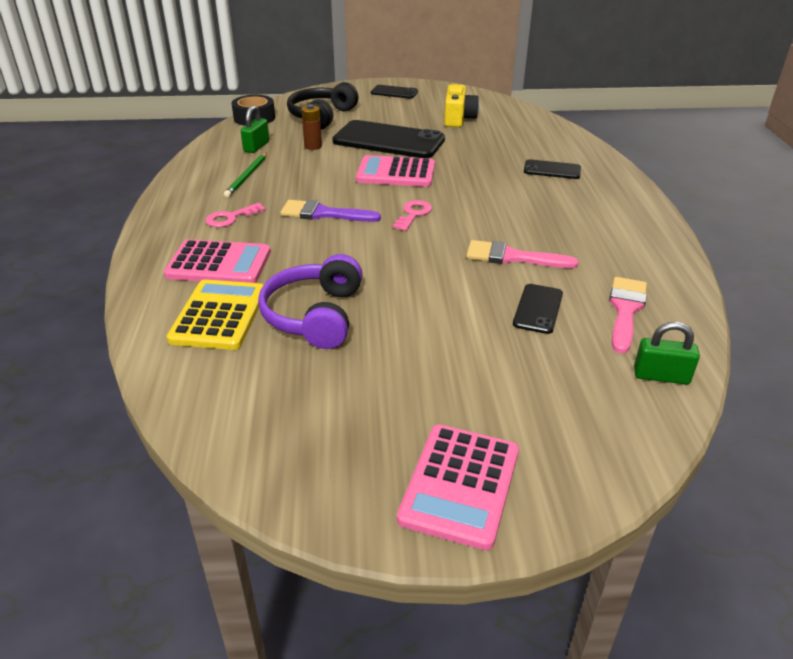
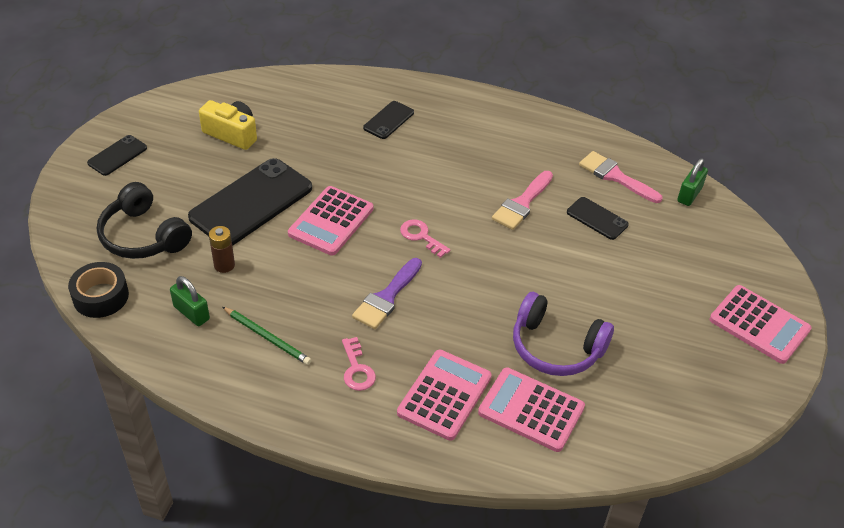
camera: 70 degrees left, 10 degrees up
(219, 315) = (531, 410): yellow calculator -> pink calculator

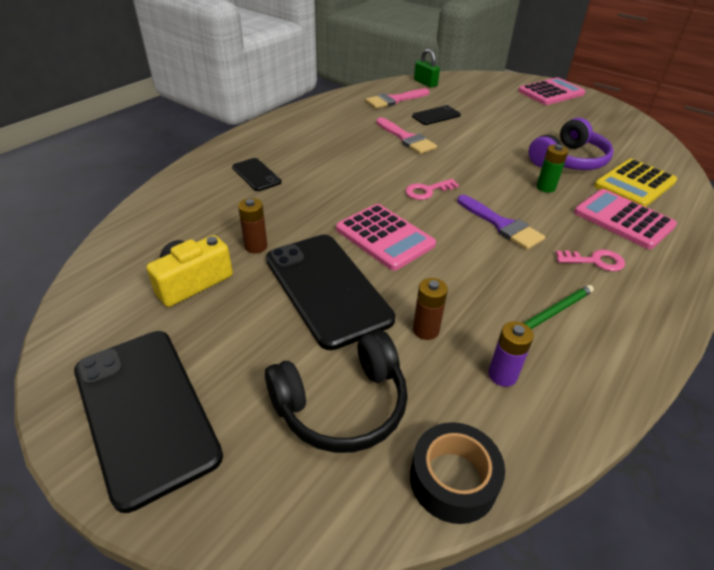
camera: 70 degrees left, 5 degrees down
(117, 155) = (145, 411): black phone -> black phone, size x2.05
(191, 313) = (502, 375): green padlock -> purple battery
(286, 151) = (256, 246): none -> brown battery
(478, 328) = (545, 187): none -> green battery
(531, 410) = (634, 184): pink calculator -> yellow calculator

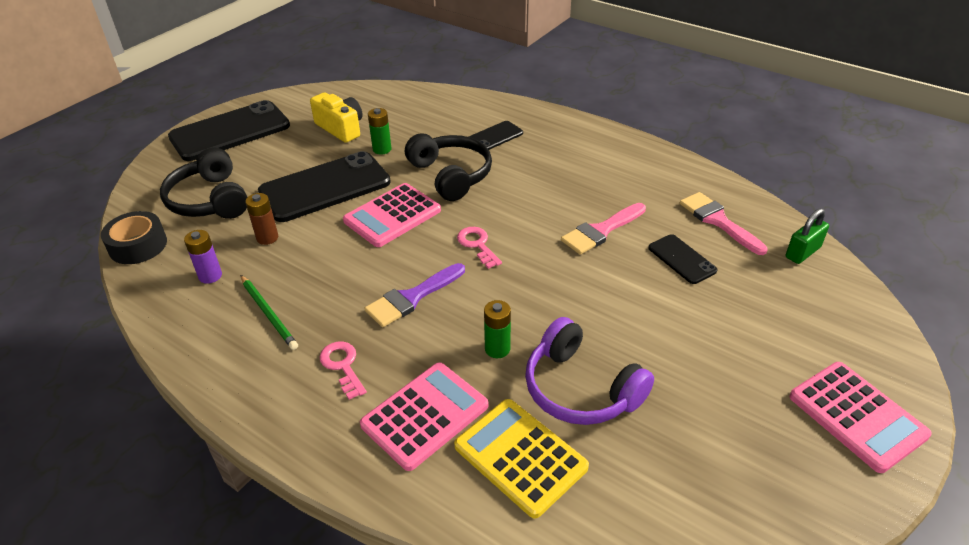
camera: 90 degrees right, 0 degrees up
(256, 246) = (382, 149): brown battery -> green battery
(319, 202) = (450, 175): none -> black headphones
(595, 261) = (342, 366): pink key -> pink key turned 150 degrees clockwise

